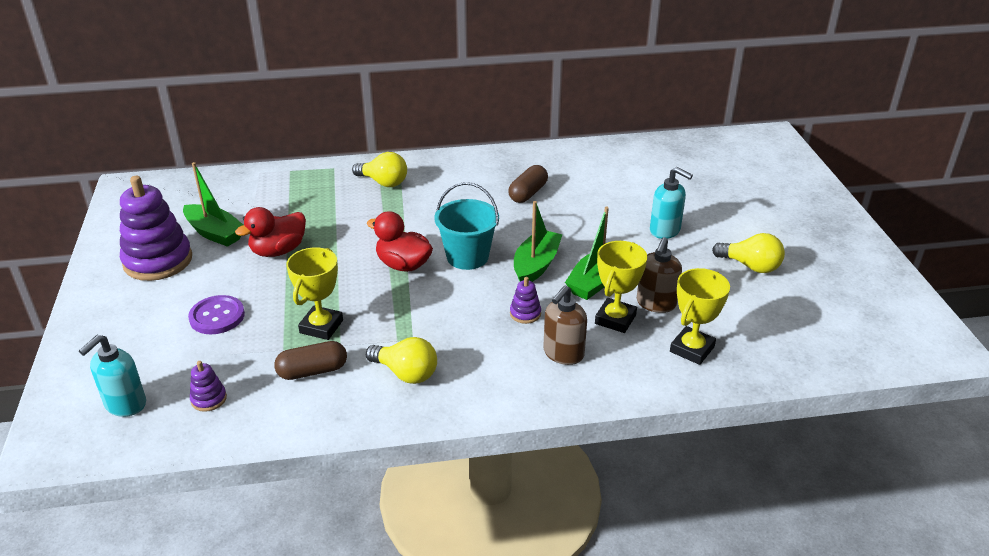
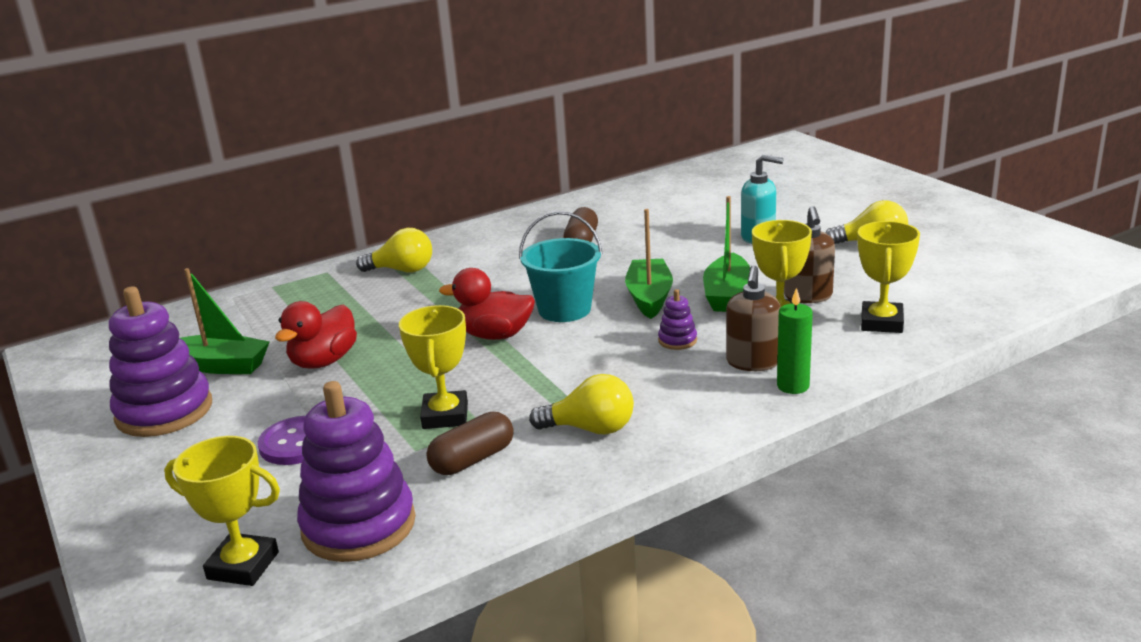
camera: 20 degrees left, 10 degrees down
(125, 404) = (243, 566): turquoise soap dispenser -> yellow trophy
(209, 399) = (359, 525): purple stacking toy -> purple stacking toy, size x2.31
(575, 386) = (793, 386): none -> green candle

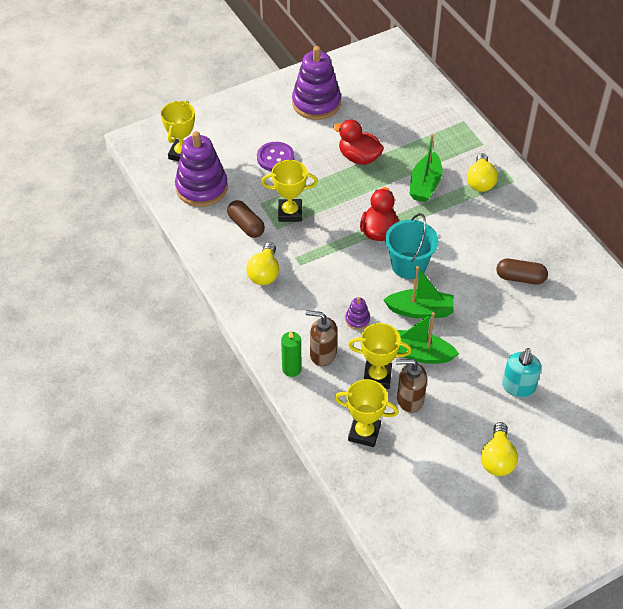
camera: 90 degrees right, 25 degrees up
(222, 366) = (361, 116): green boat -> green boat (425, 185)

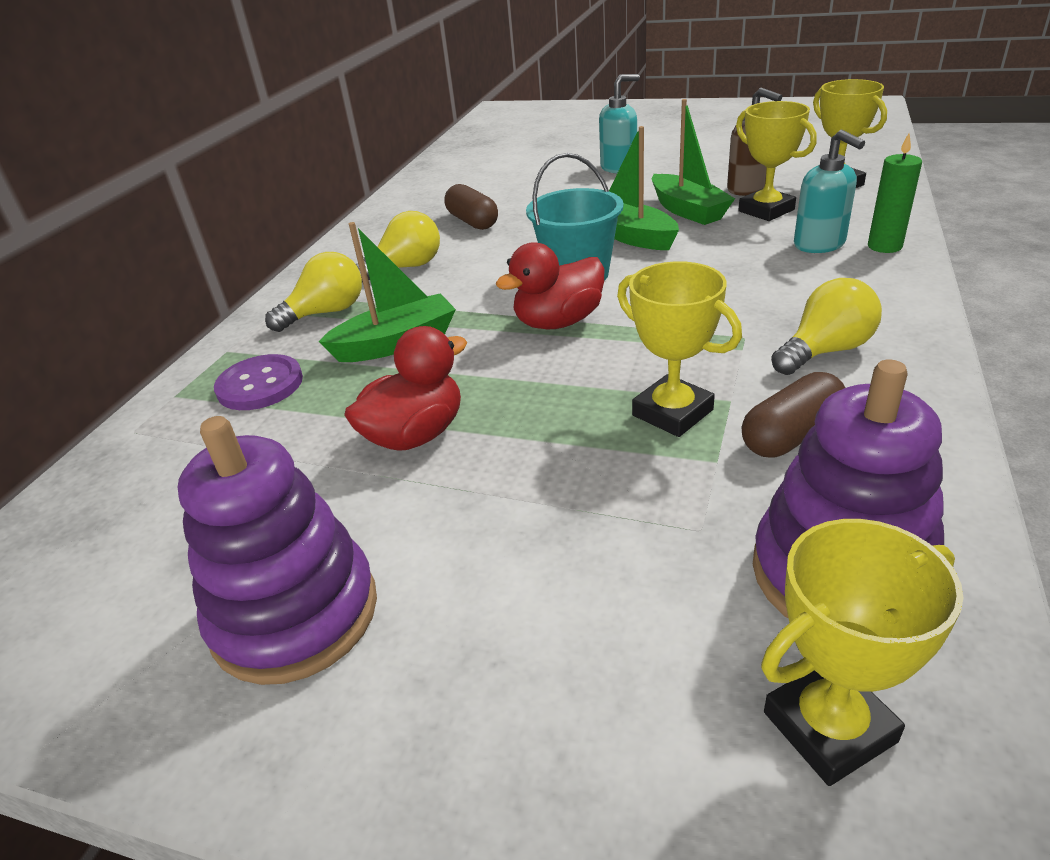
camera: 130 degrees left, 15 degrees down
(246, 225) = (791, 435): brown capsule -> brown capsule turned 45 degrees clockwise
(275, 158) = (570, 535): purple button -> purple button (260, 385)
(322, 354) = (819, 245): brown soap dispenser -> turquoise soap dispenser
(357, 320) = (728, 255): purple stacking toy -> none
(359, 157) = (415, 435): red duck -> red duck turned 120 degrees counterclockwise
(497, 459) = (710, 144): yellow light bulb -> yellow light bulb (406, 268)

